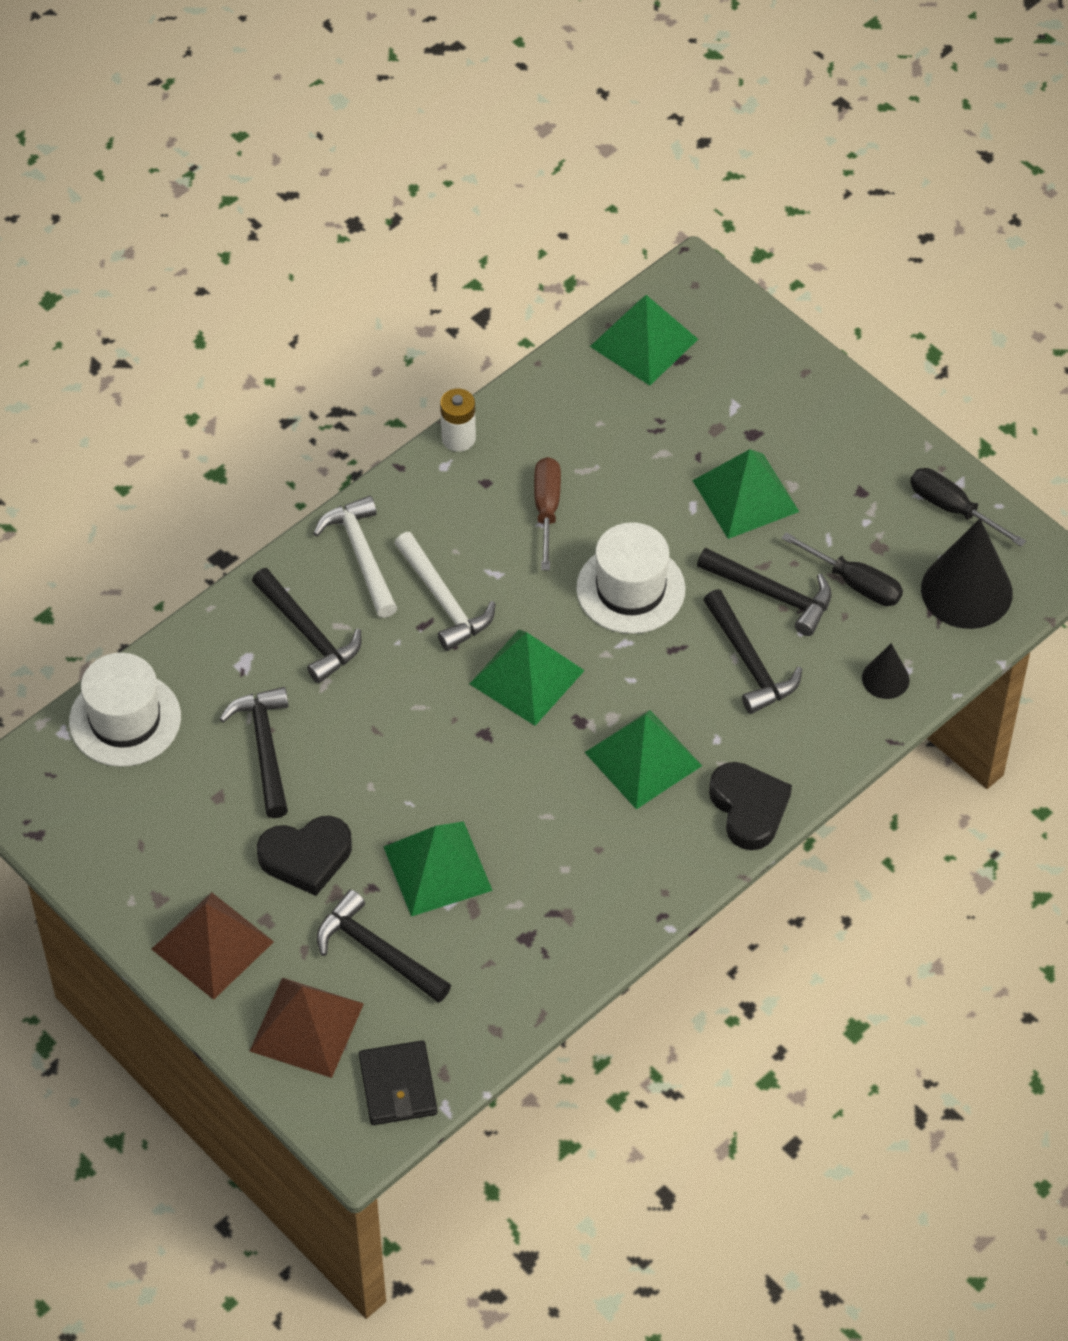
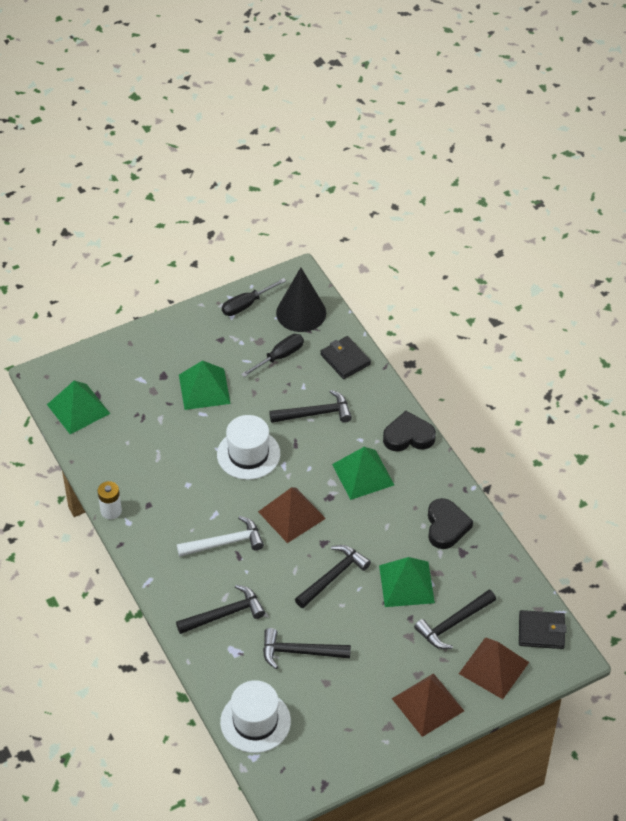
camera: 75 degrees left, 5 degrees down
(306, 857) = (381, 646): black heart -> black heart (446, 526)
(361, 556) = (178, 576): white hammer -> none
(527, 677) = (291, 515): green pyramid -> brown pyramid
(547, 509) = (178, 480): brown screwdriver -> none
(772, 594) = (274, 393): black hammer -> black hammer (333, 576)
(885, 679) = (345, 359): black cone -> black wallet

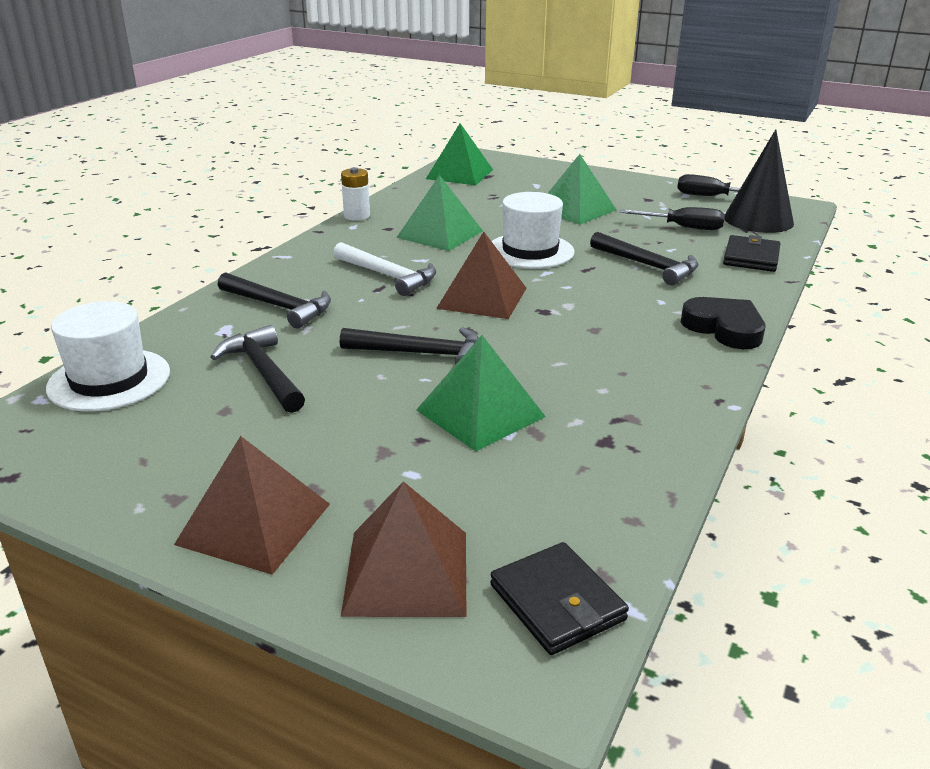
camera: 55 degrees right, 20 degrees down
(363, 474) = (613, 319): green pyramid -> green pyramid (440, 234)
(446, 526) = (630, 409): black heart -> none
(453, 623) = (456, 486): black hammer -> none

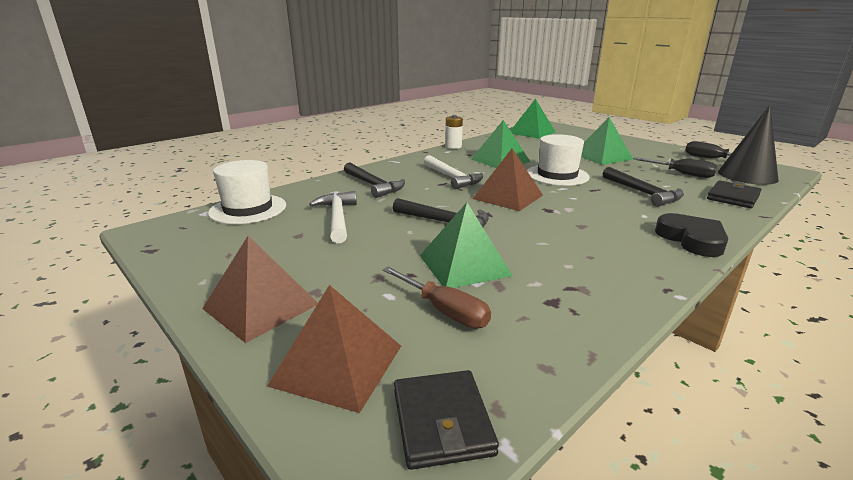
camera: 20 degrees right, 5 degrees down
(264, 372) = (337, 218): black hammer -> white hammer
(491, 479) = (445, 311): none -> brown screwdriver

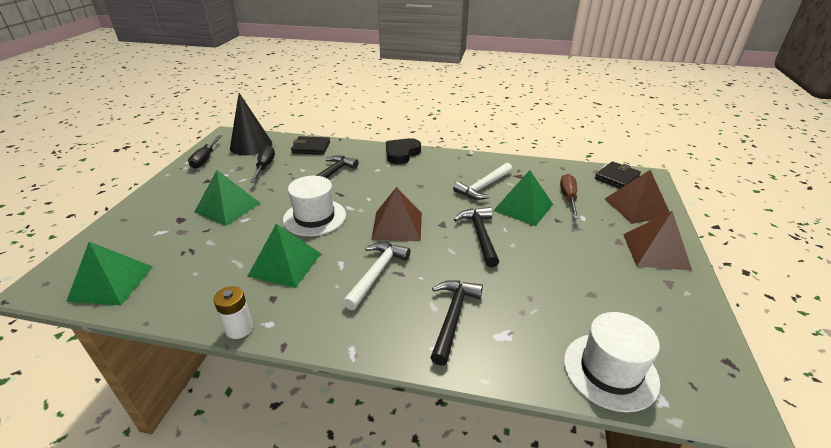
camera: 125 degrees left, 10 degrees up
(337, 218) = (543, 292): white hammer -> white hammer (483, 186)

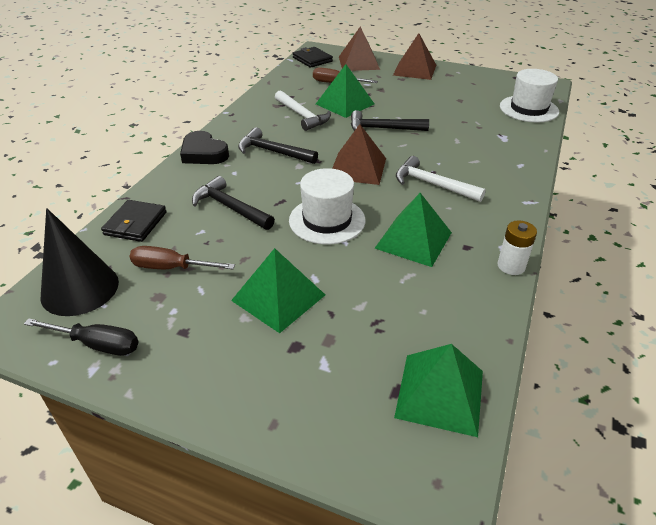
camera: 80 degrees left, 5 degrees up
(265, 166) = (170, 268): black screwdriver -> brown screwdriver
(453, 317) = (487, 154): black hammer -> black hammer (273, 152)

